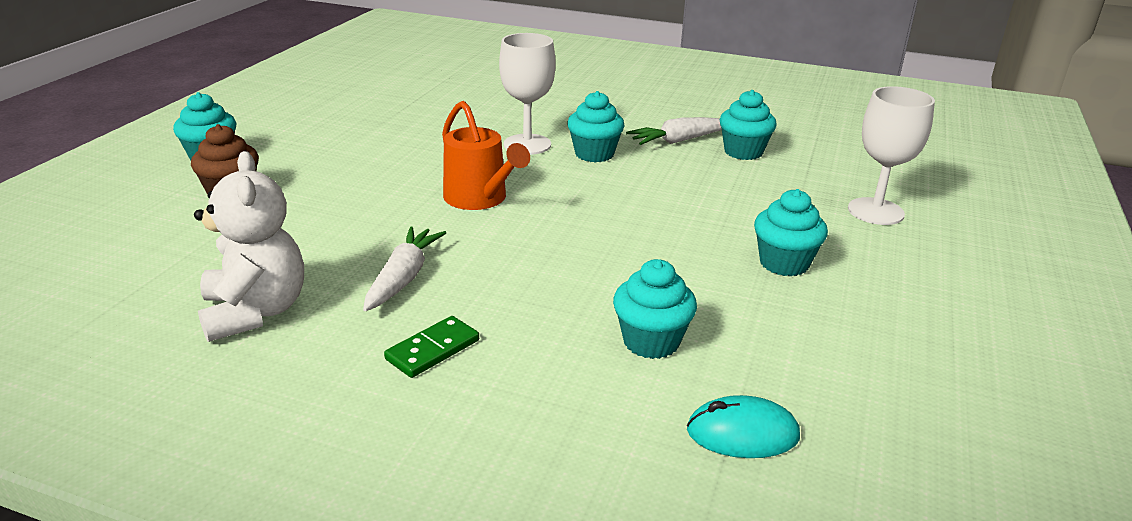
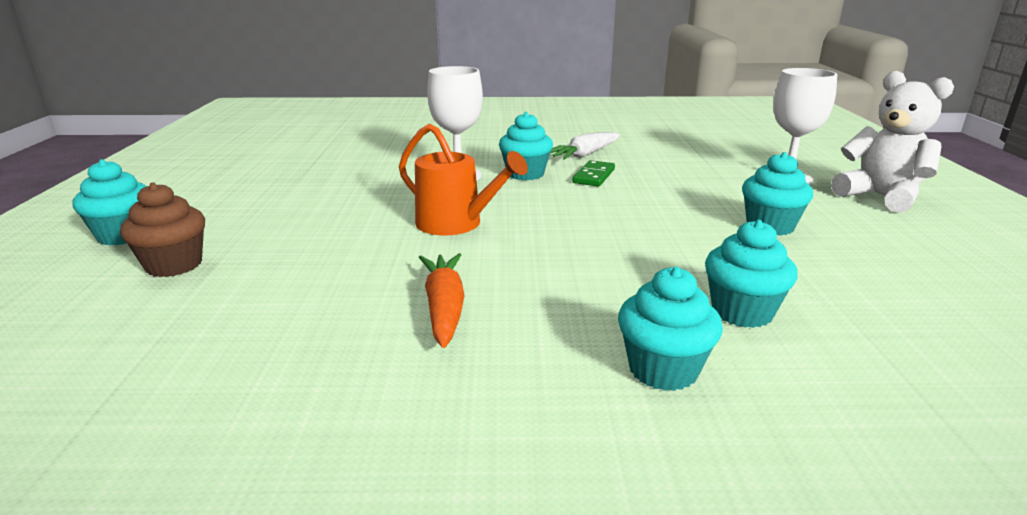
camera: 20 degrees left, 5 degrees down
(255, 312) = (297, 382): white teddy bear -> white teddy bear (881, 197)
(403, 277) = (444, 307): white carrot -> orange carrot
(433, 350) = (544, 372): green domino -> green domino (594, 176)
(742, 433) = (915, 374): turquoise mouse -> none
(743, 152) = (643, 155): turquoise cupcake -> turquoise cupcake (663, 370)

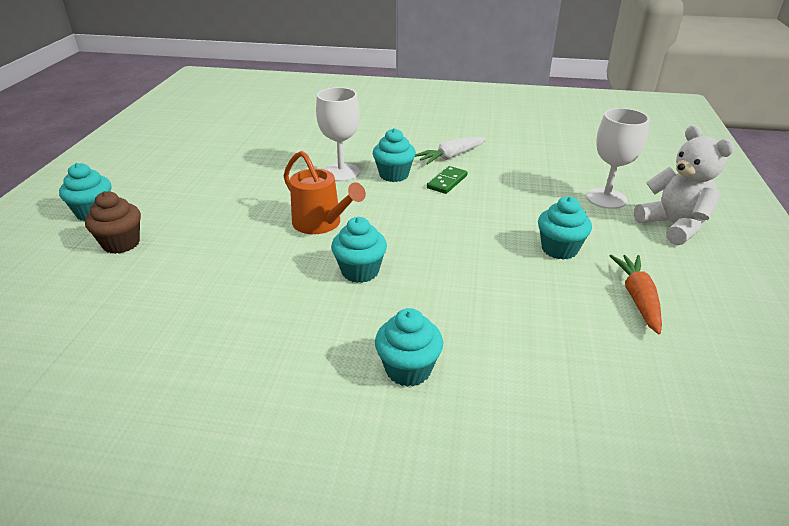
camera: 10 degrees right, 10 degrees up
(444, 307) = (285, 300): orange carrot -> orange carrot (637, 298)
(742, 312) = (489, 328): turquoise cupcake -> turquoise cupcake (360, 271)

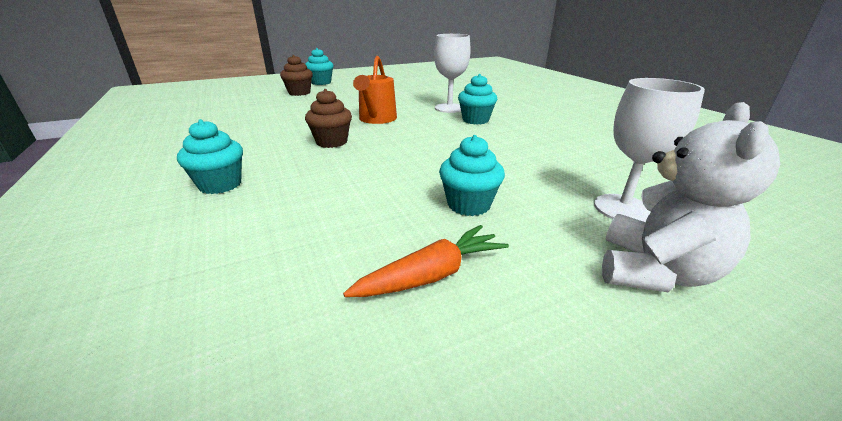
camera: 55 degrees right, 5 degrees down
(360, 271) = (331, 142): turquoise cupcake -> brown cupcake
(447, 182) = (500, 136): green domino -> none
(450, 157) = (542, 128): white carrot -> none

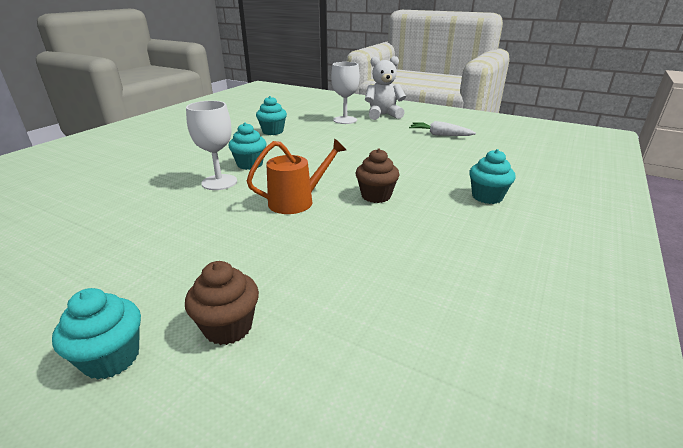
camera: 125 degrees left, 0 degrees up
(432, 275) = (439, 135): orange carrot -> white carrot
(468, 205) = (387, 139): turquoise cupcake -> turquoise cupcake (273, 131)

